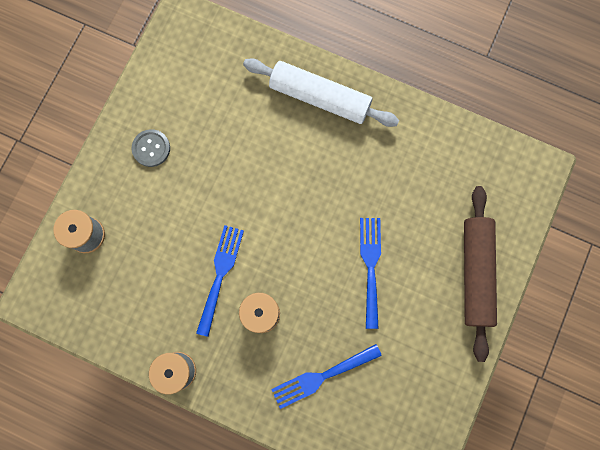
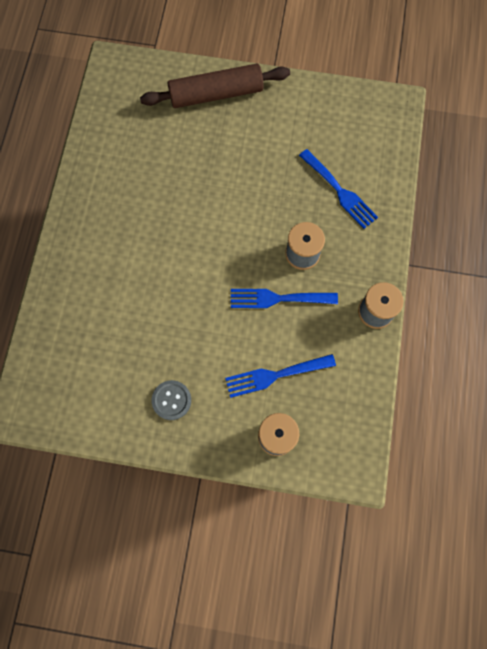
camera: 105 degrees left, 5 degrees down
(320, 97) = (82, 255): white rolling pin -> none
(370, 266) = (233, 175): blue fork -> blue fork (275, 375)

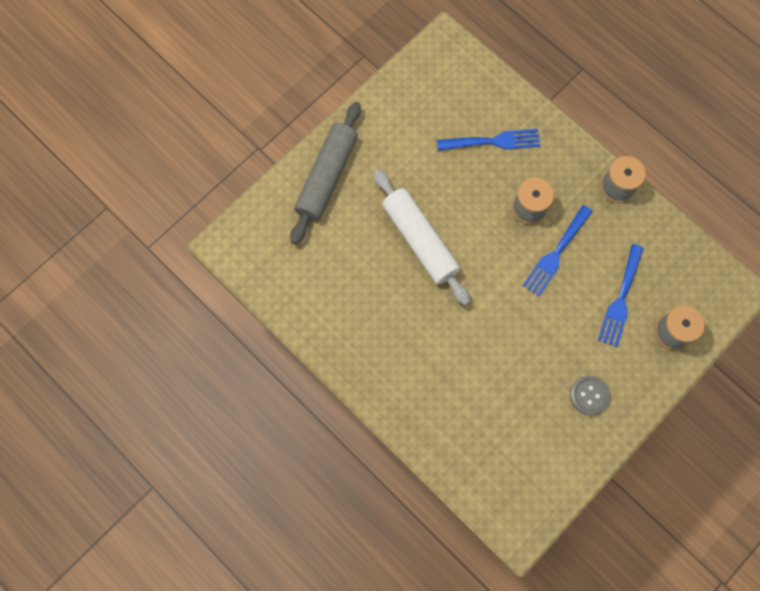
camera: 55 degrees left, 0 degrees up
(213, 190) = (420, 240): none -> white rolling pin
(216, 94) = (327, 177): brown rolling pin -> grey rolling pin

